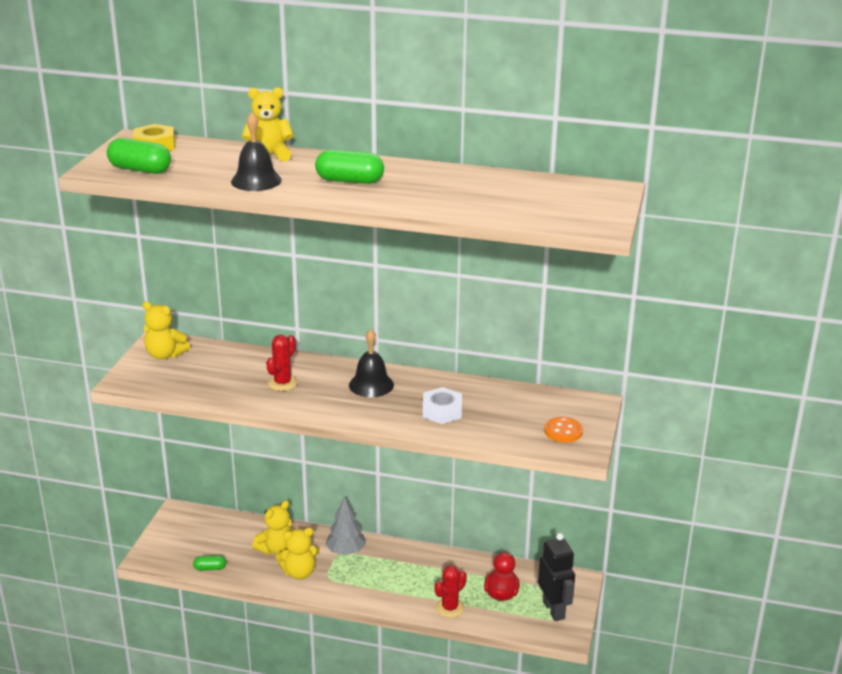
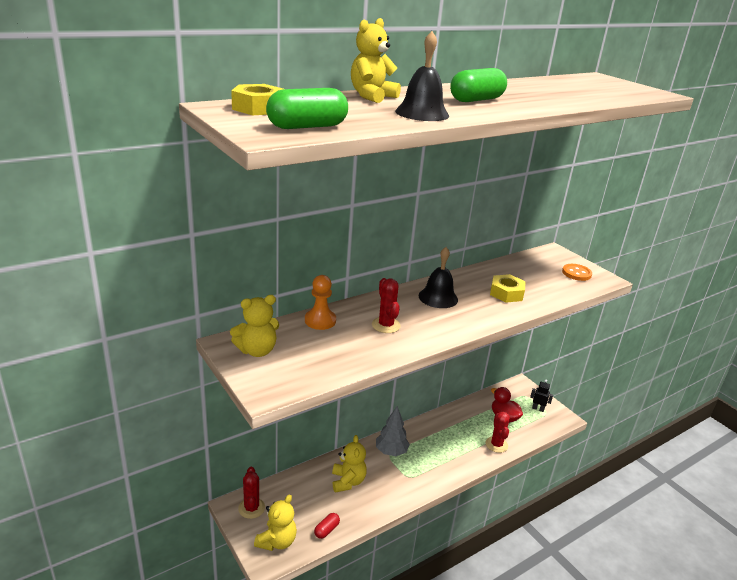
camera: 50 degrees left, 0 degrees up
(185, 520) = (251, 508): none -> red cactus
(210, 568) = (326, 530): green capsule -> red capsule
(243, 356) = (320, 321): none -> orange pawn
(299, 573) = (387, 487): yellow teddy bear -> yellow teddy bear (277, 541)
(442, 411) = (506, 293): white nut -> yellow nut
(554, 610) = (538, 409): black robot -> black robot, size x0.53

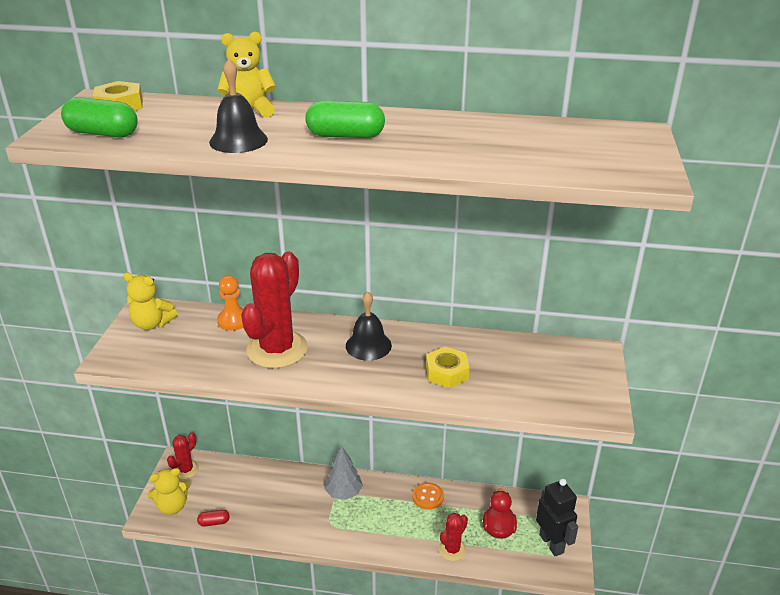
camera: 45 degrees right, 5 degrees up
(348, 481) = (276, 495): yellow teddy bear -> none
(386, 325) = (277, 349): red cactus -> red cactus, size x1.95
(538, 409) = (551, 543): black robot -> black robot, size x1.90
(576, 273) = (576, 388): orange button -> orange button (428, 497)

